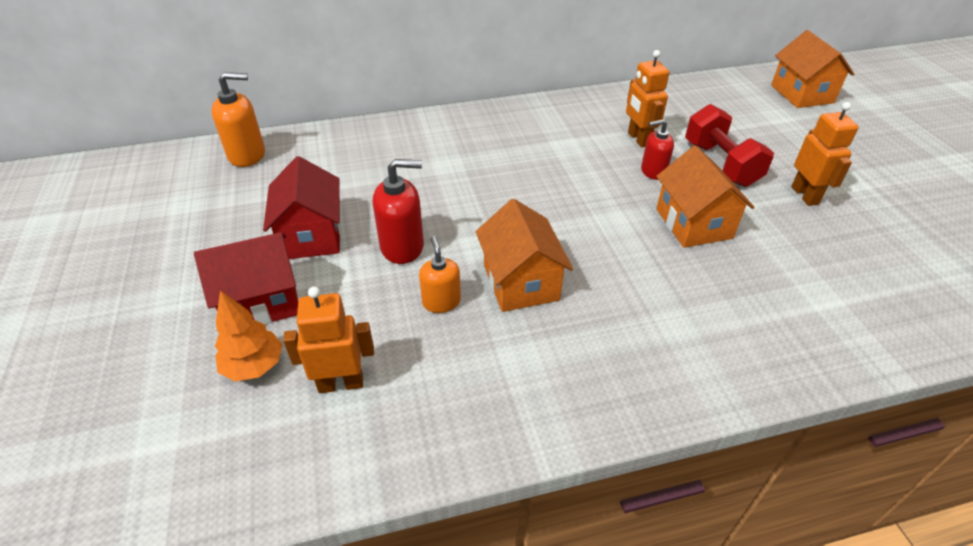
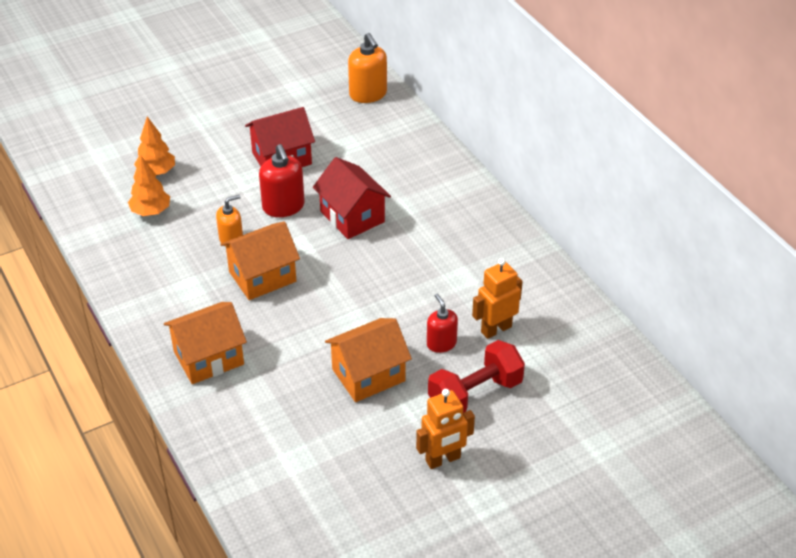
camera: 75 degrees right, 0 degrees up
(261, 302) = (210, 157): red house -> red house (352, 216)
(341, 383) = (151, 211): orange robot -> orange tree
(801, 94) = (668, 473): orange house -> orange house (208, 358)

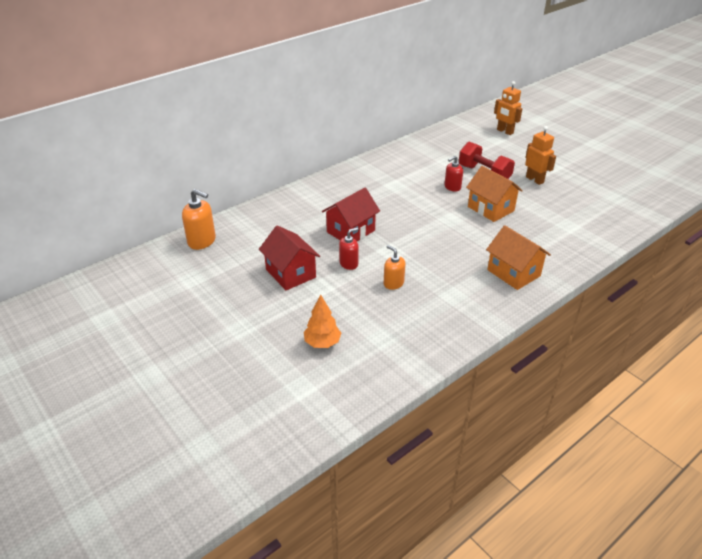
camera: 100 degrees left, 5 degrees down
(151, 211) = (375, 335): orange tree -> none
(262, 276) = (426, 262): orange house -> none
(283, 207) = (349, 264): red soap dispenser -> red soap dispenser, size x0.65
(368, 94) = (202, 241): orange soap dispenser -> orange soap dispenser turned 60 degrees clockwise
(496, 329) = (432, 171): orange robot -> orange robot (505, 131)

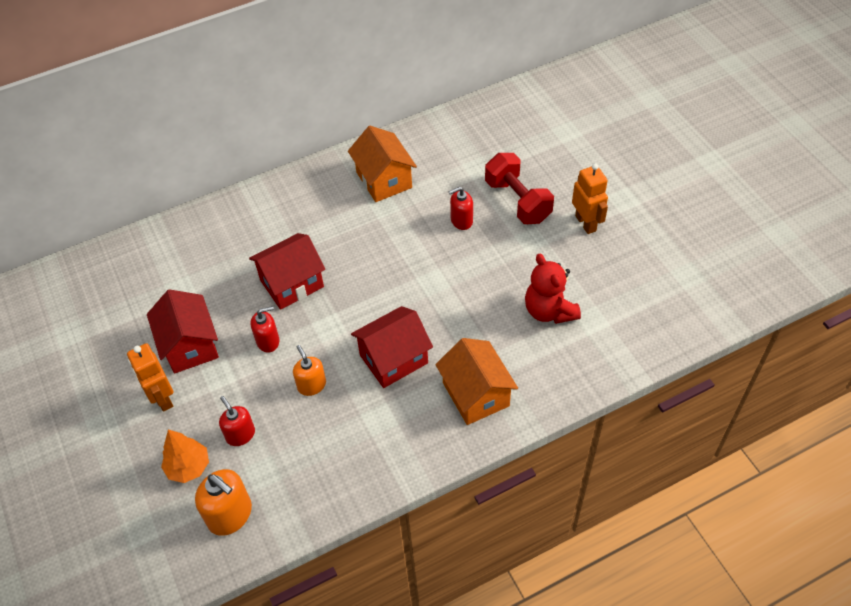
camera: 15 degrees right, 15 degrees up
(202, 241) = (100, 271): orange soap dispenser -> orange soap dispenser (230, 515)
(354, 318) = (240, 434): none -> red soap dispenser
(445, 262) = (393, 359): none -> red house
(491, 209) = (497, 271): orange house -> orange house (384, 180)
(505, 131) = (587, 116): orange robot -> orange robot (162, 398)
(537, 224) = (549, 311): none -> red teddy bear

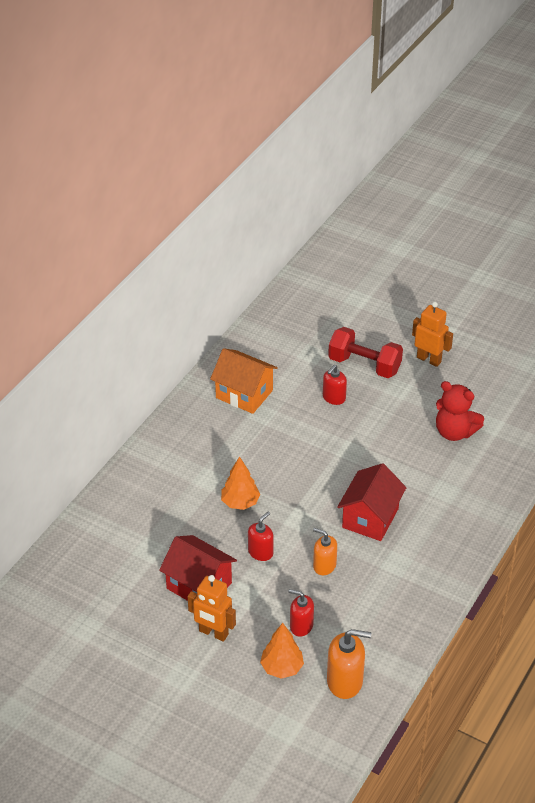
camera: 35 degrees left, 10 degrees down
(291, 283) = (240, 503): red house -> orange tree
(475, 394) = (451, 512): orange house -> none

